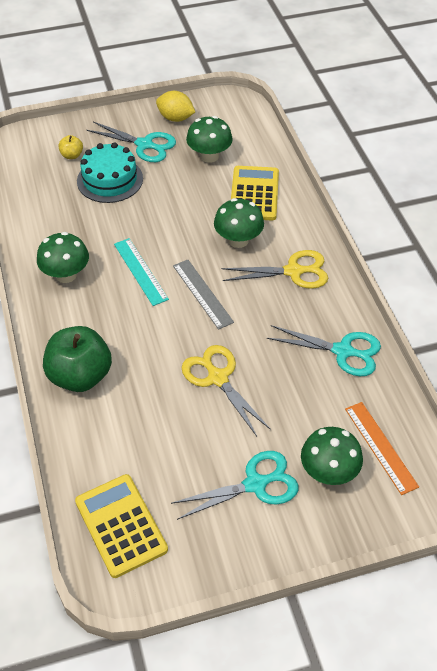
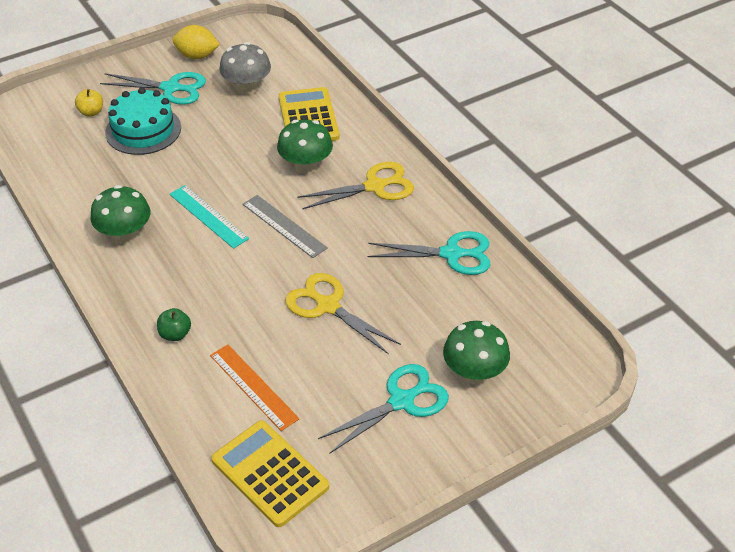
camera: 15 degrees left, 5 degrees down
(80, 376) = (175, 334): green apple -> green apple, size x0.45
(209, 156) = (247, 88): green mushroom -> grey mushroom
(380, 447) = (519, 338): orange ruler -> orange ruler (253, 387)

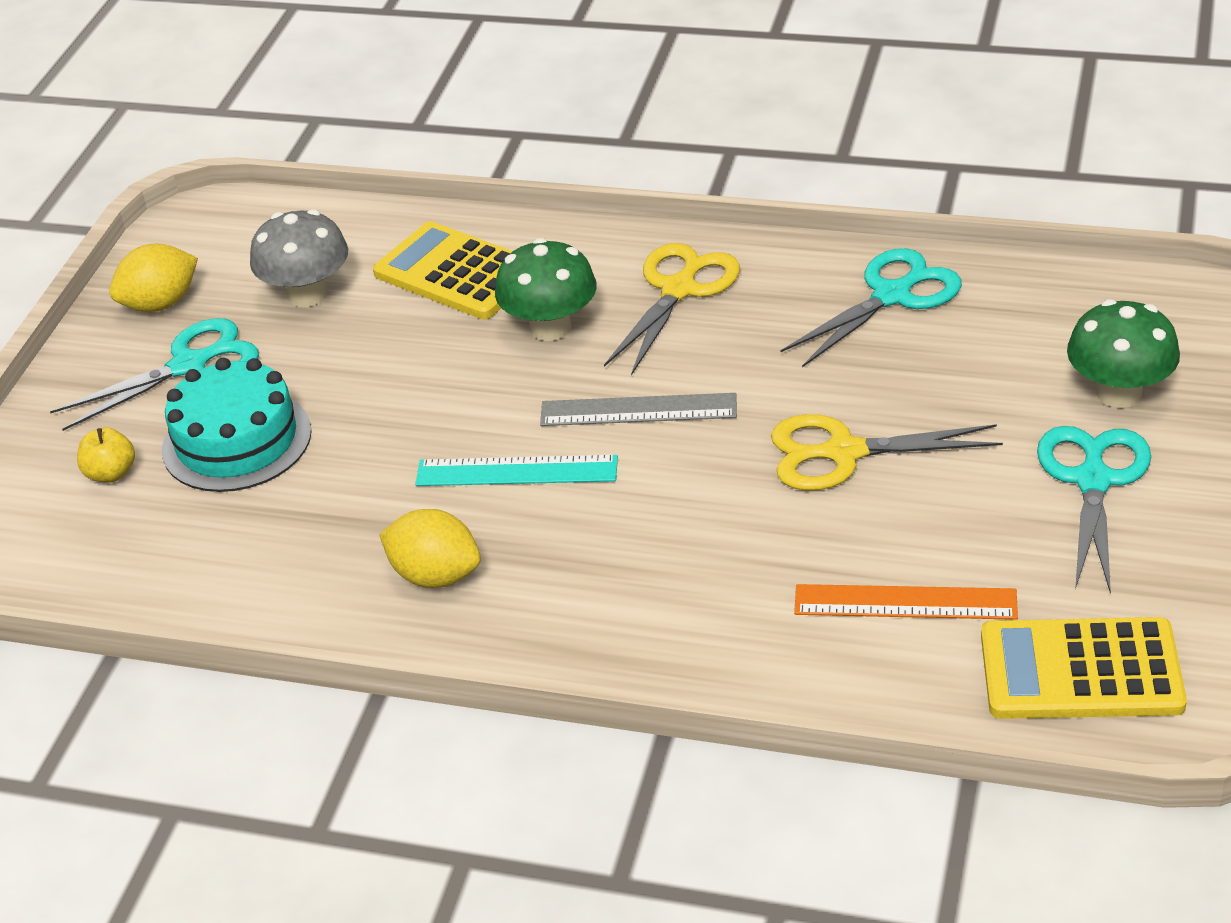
camera: 40 degrees left, 5 degrees down
(125, 235) = (435, 576): green mushroom -> yellow lemon
(175, 334) = (708, 628): green apple -> none

